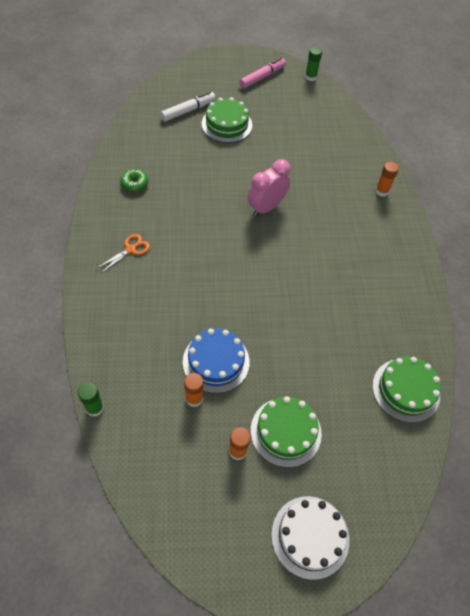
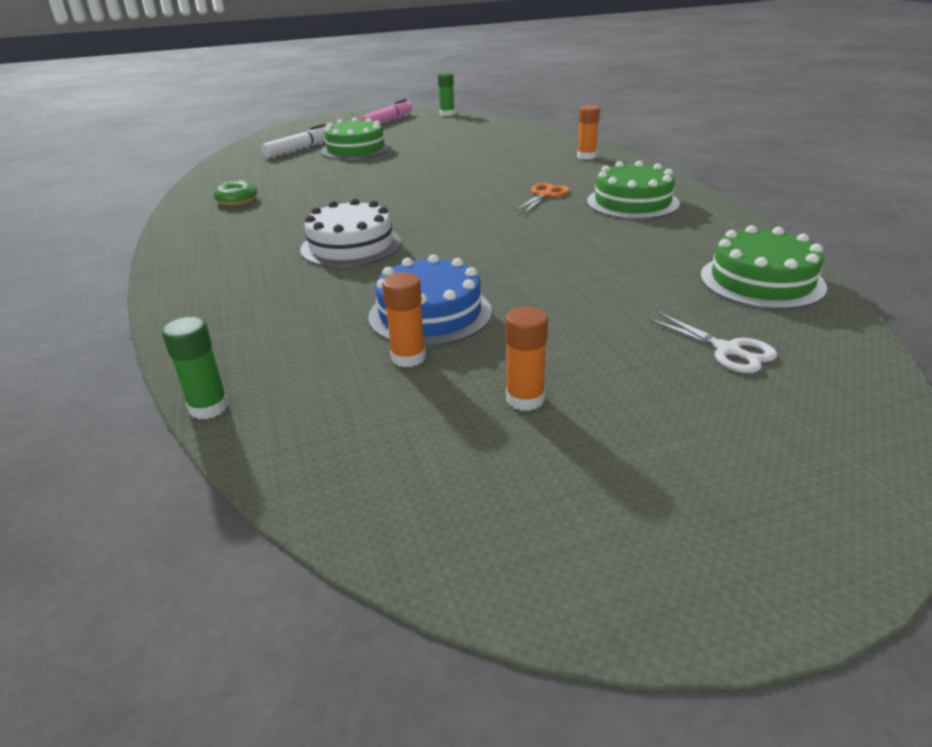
camera: 10 degrees left, 25 degrees down
(130, 249) = (243, 245): orange scissors -> orange scissors (544, 195)
(266, 207) = (439, 187): pink clock -> none
(286, 431) = (600, 358): green cake -> green cake (632, 202)
(310, 536) = (750, 478): white cake -> white cake (351, 246)
(351, 446) = (727, 350): none -> white scissors

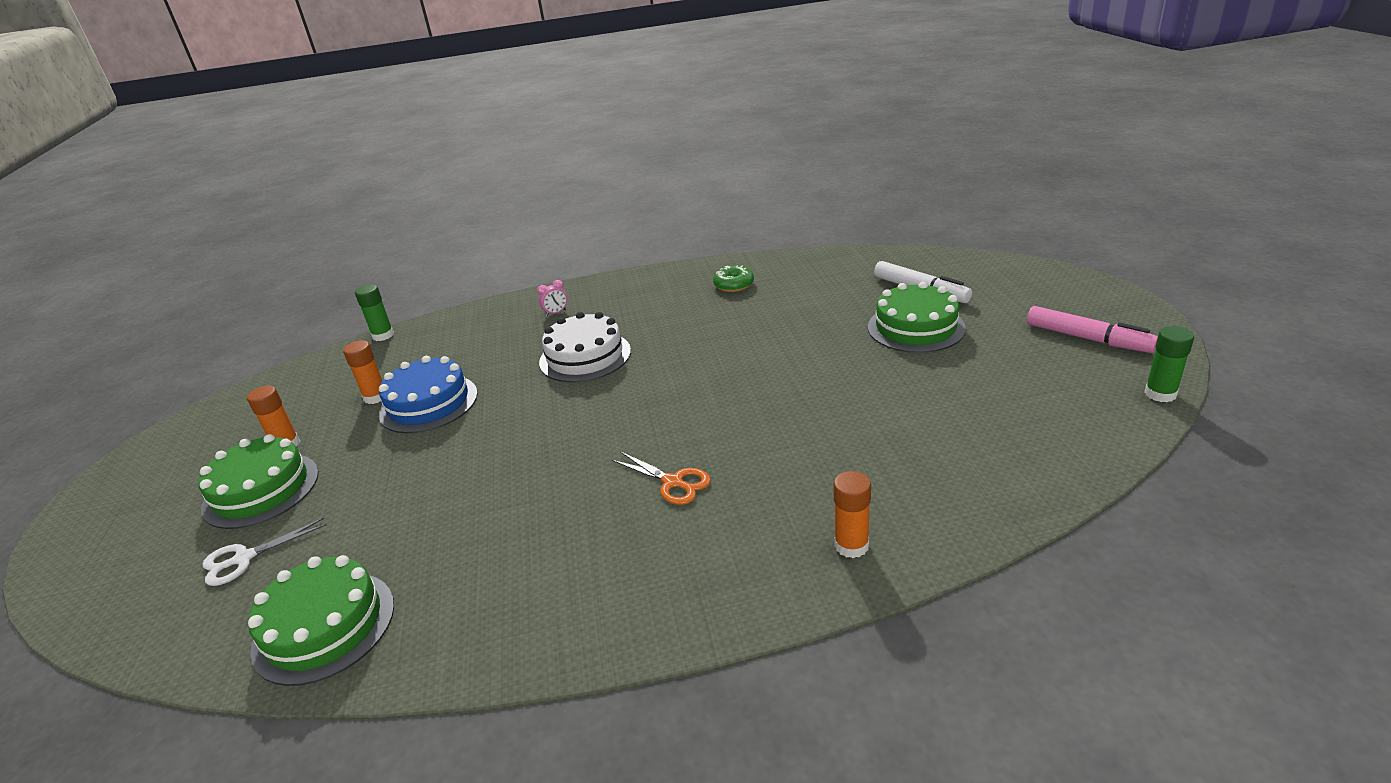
camera: 100 degrees right, 0 degrees up
(233, 276) = (556, 313): none -> pink clock
(632, 202) = (611, 563): green cake -> green cake (261, 490)

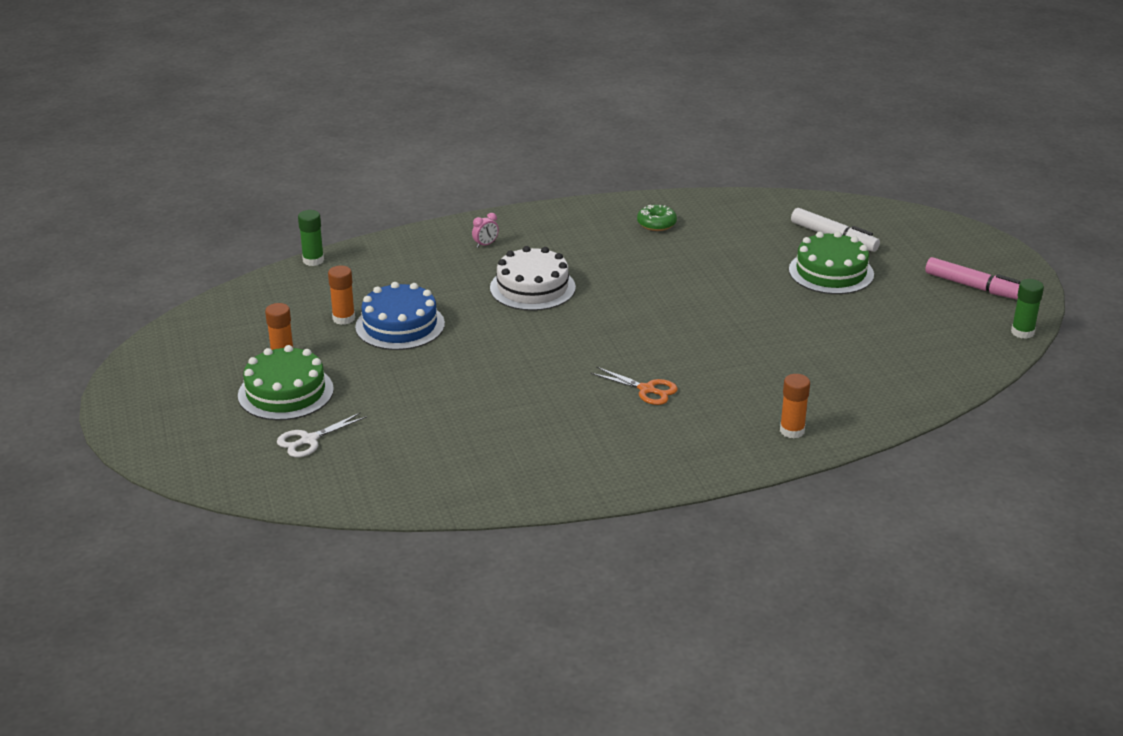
camera: 10 degrees left, 0 degrees up
(324, 626) = (409, 480): green cake -> none

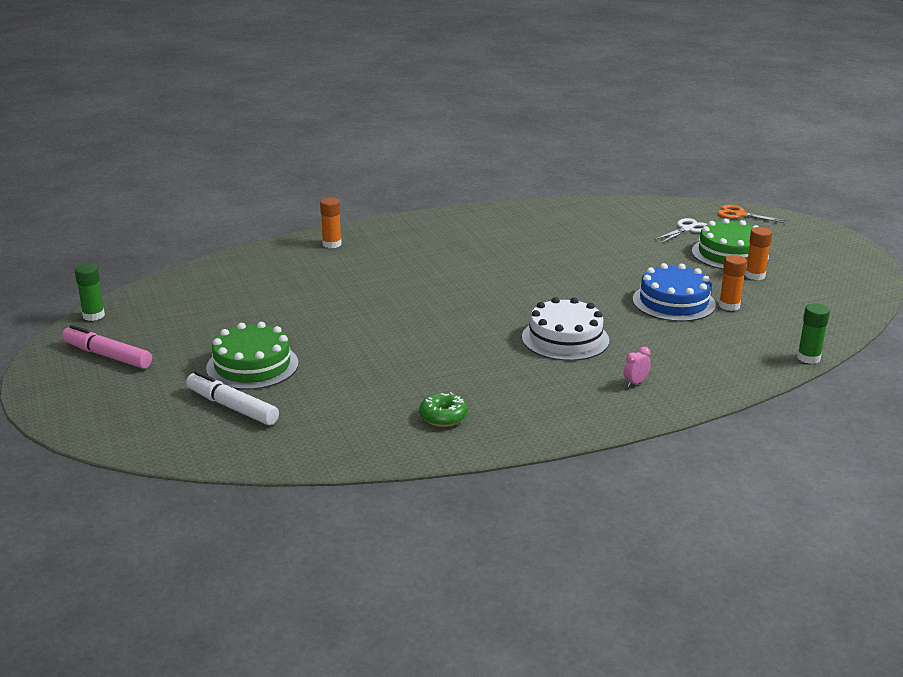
camera: 175 degrees right, 5 degrees down
(647, 390) = (443, 264): orange scissors -> orange scissors (739, 215)

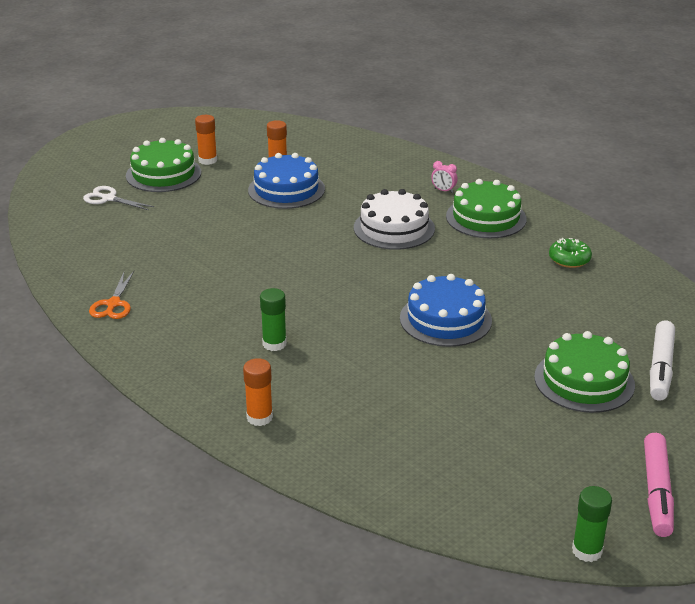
camera: 110 degrees left, 5 degrees up
(390, 329) = (445, 319): none -> blue cake
(560, 392) = (486, 217): none -> green cake
(739, 215) = (57, 176): orange scissors -> orange scissors (113, 304)
(808, 358) = (349, 133): green glue stick -> green glue stick (274, 344)

